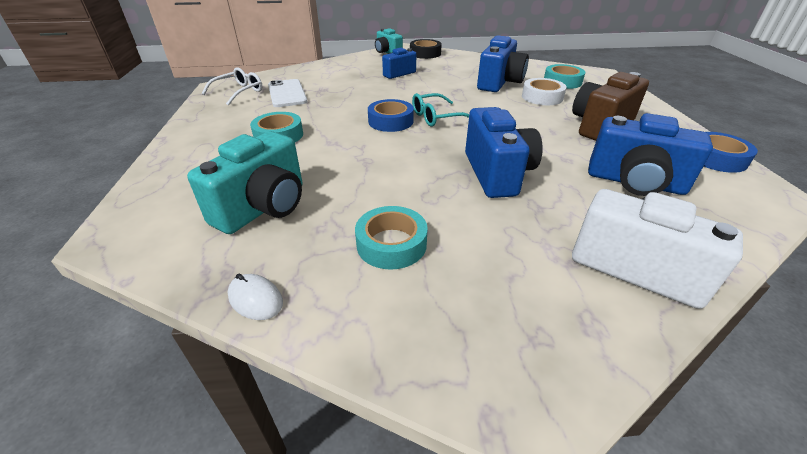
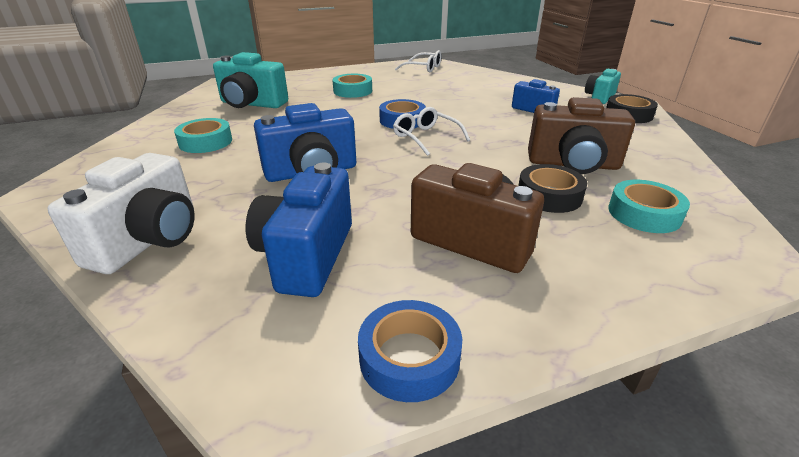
camera: 75 degrees right, 5 degrees down
(255, 299) = (164, 117): white mouse -> none
(287, 93) = (433, 80): white phone -> none
(436, 117) = (426, 137): turquoise glasses -> white glasses
(499, 83) = (573, 164): blue camera -> brown camera
(542, 97) = (549, 195): white tape -> black tape

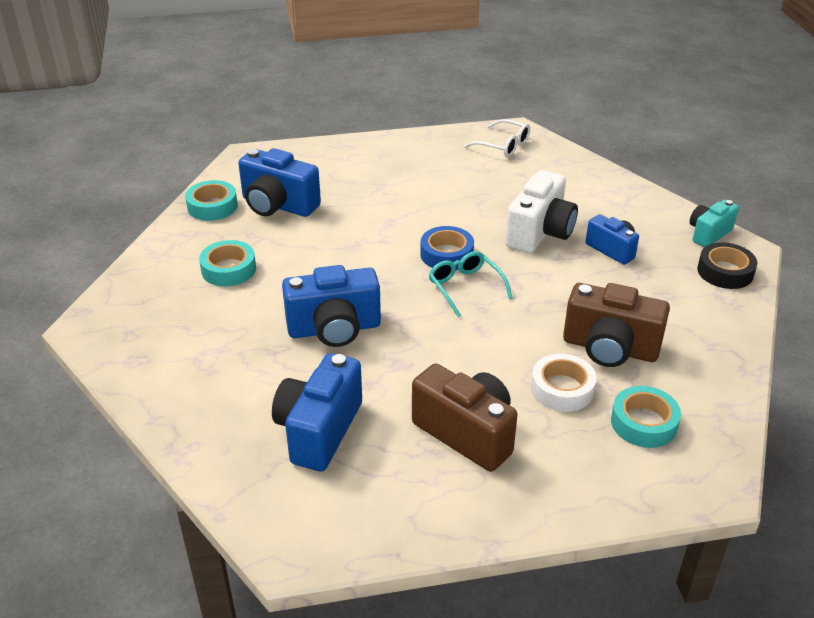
camera: 10 degrees right, 5 degrees up
(149, 240) = (188, 397): white camera -> white camera (540, 233)
(252, 104) = (278, 205): turquoise camera -> blue camera
(353, 91) = (400, 190): turquoise tape -> turquoise tape (212, 206)
(409, 357) = (382, 530): blue tape -> none
(426, 137) = (465, 287): white glasses -> turquoise glasses
(549, 195) = (562, 389): black tape -> white tape

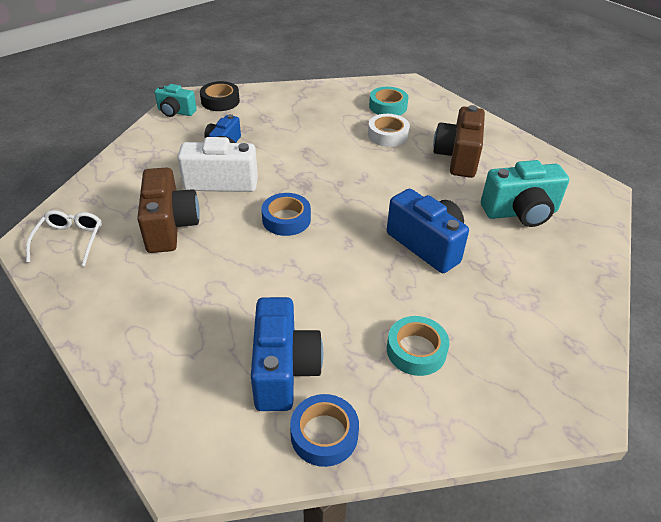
camera: 120 degrees left, 5 degrees up
(212, 206) = (324, 434): turquoise tape -> blue tape
(319, 430) = (520, 212): blue camera -> turquoise camera
(465, 287) = (322, 197): turquoise glasses -> none
(610, 348) = (336, 127): brown camera -> brown camera (170, 226)

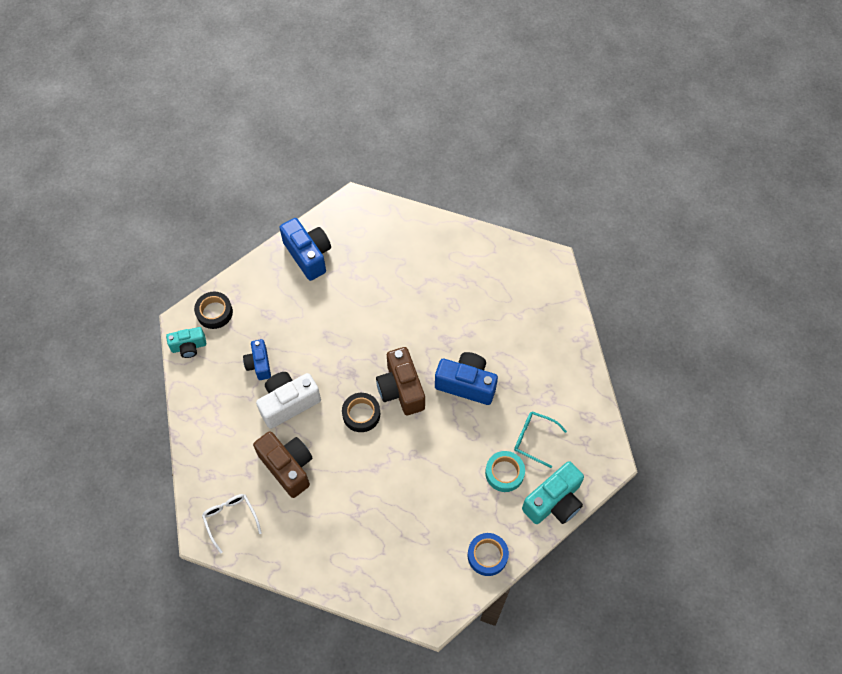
camera: 30 degrees left, 20 degrees up
(284, 370) = (440, 530): blue camera -> blue camera (308, 255)
(286, 219) = (361, 414): blue tape -> black tape
(388, 106) = (355, 244): turquoise tape -> none
(388, 135) = (376, 282): white tape -> none
(458, 157) = (441, 280): brown camera -> brown camera (401, 389)
(481, 334) = (534, 439): none -> turquoise glasses
(520, 212) = (510, 317): turquoise camera -> turquoise camera (554, 502)

